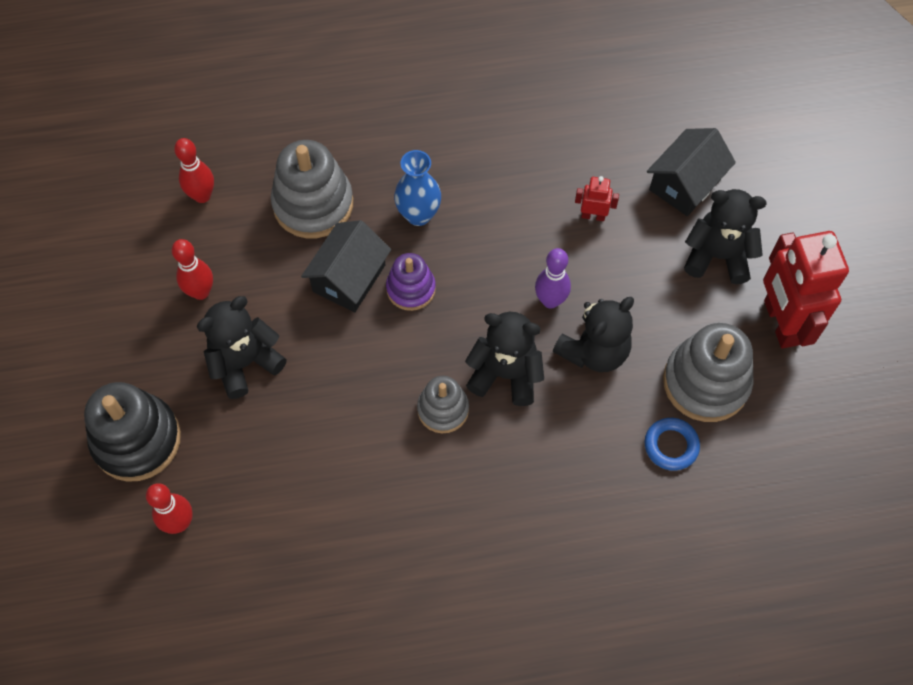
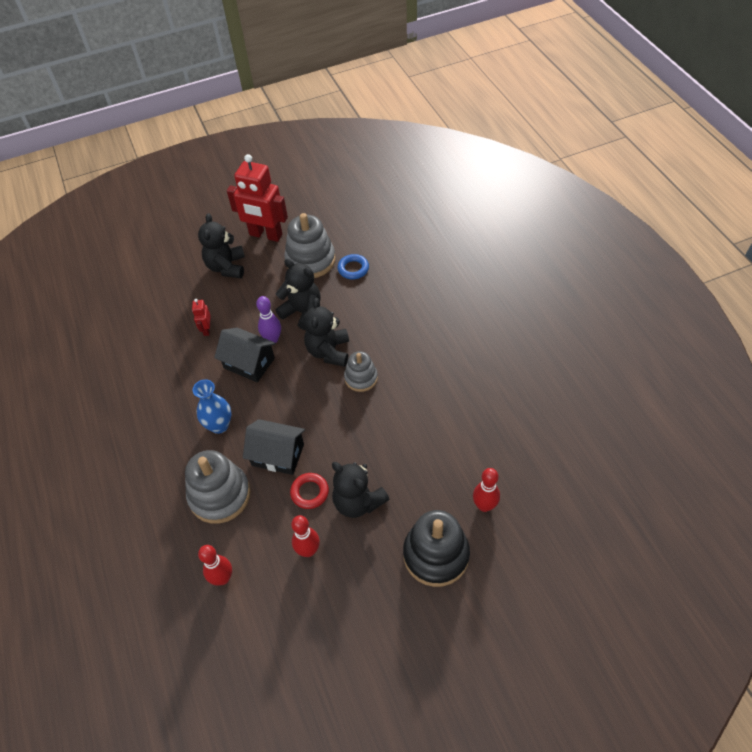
camera: 100 degrees left, 10 degrees down
(279, 307) = (309, 492): none -> red ring
(411, 289) = (279, 416): purple stacking toy -> none
(685, 184) = (177, 289): black house -> black house (249, 363)
(780, 322) = (265, 235): red robot -> red robot turned 45 degrees clockwise

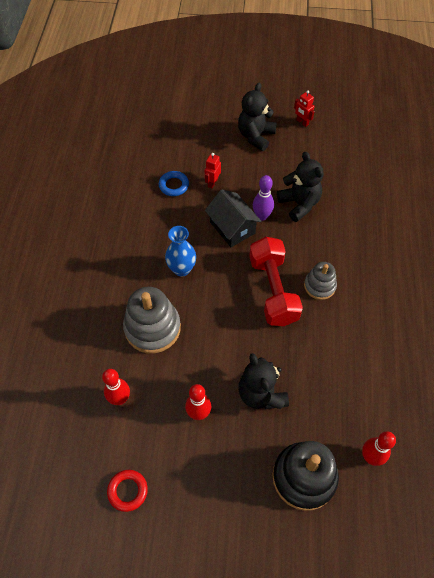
camera: 25 degrees right, 5 degrees up
(265, 235) = (302, 122): red robot -> red robot, size x0.44
(278, 455) = (215, 318): black house -> none
(309, 492) = (225, 364): red ring -> red ring (128, 491)
(310, 260) = (329, 161): grey stacking toy -> none
(319, 402) = (273, 290): none -> red dumbbell
(329, 351) = (304, 249): black teddy bear -> none
(353, 269) = (363, 185): blue ring -> blue ring (174, 185)

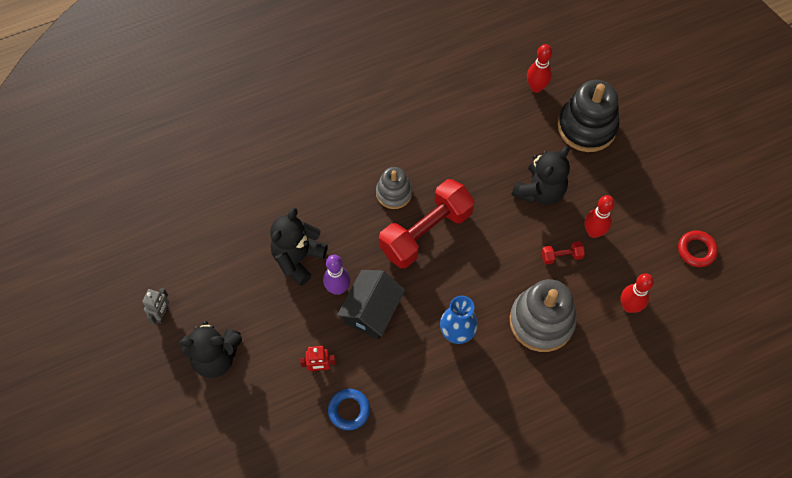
camera: 120 degrees left, 5 degrees up
(194, 374) = (561, 256): none -> red dumbbell
(302, 122) = (162, 314): red robot -> grey robot

